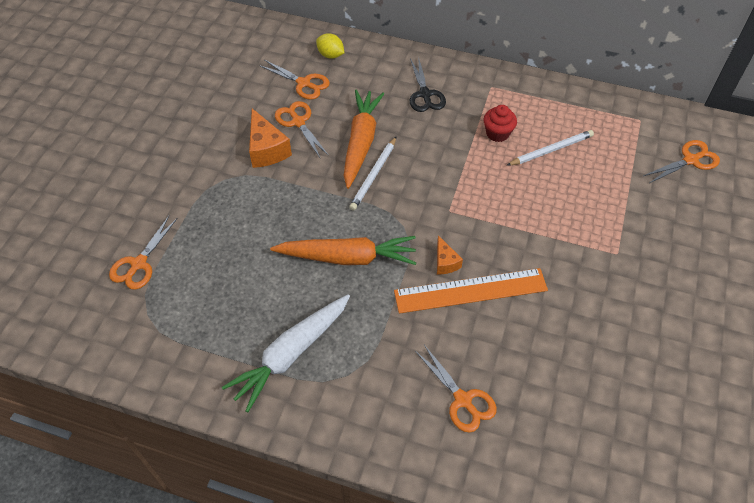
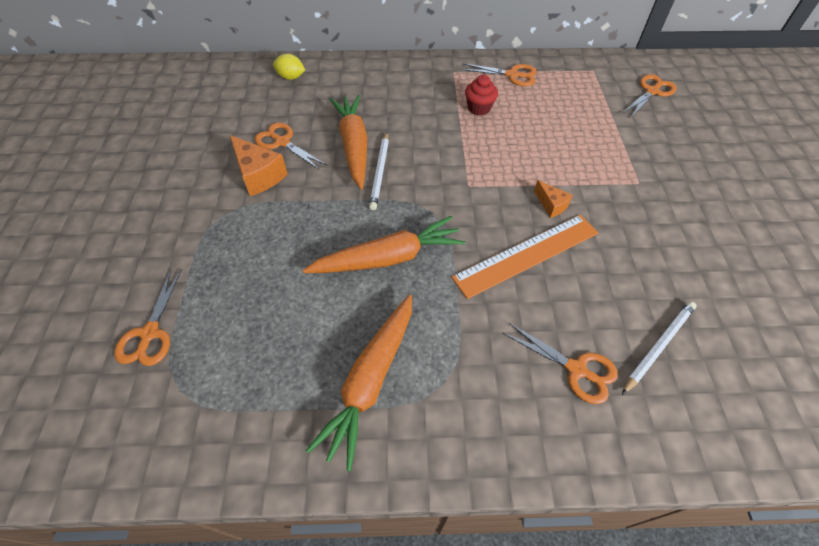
camera: 20 degrees left, 0 degrees up
(291, 354) = (370, 381): white carrot -> orange carrot
(303, 83) = (274, 107): orange scissors -> orange scissors (512, 75)
(425, 94) = (396, 91): black scissors -> none
(445, 262) = (488, 234): orange cheese -> orange cheese (551, 205)
(551, 150) = (533, 111): white pencil -> white pencil (658, 346)

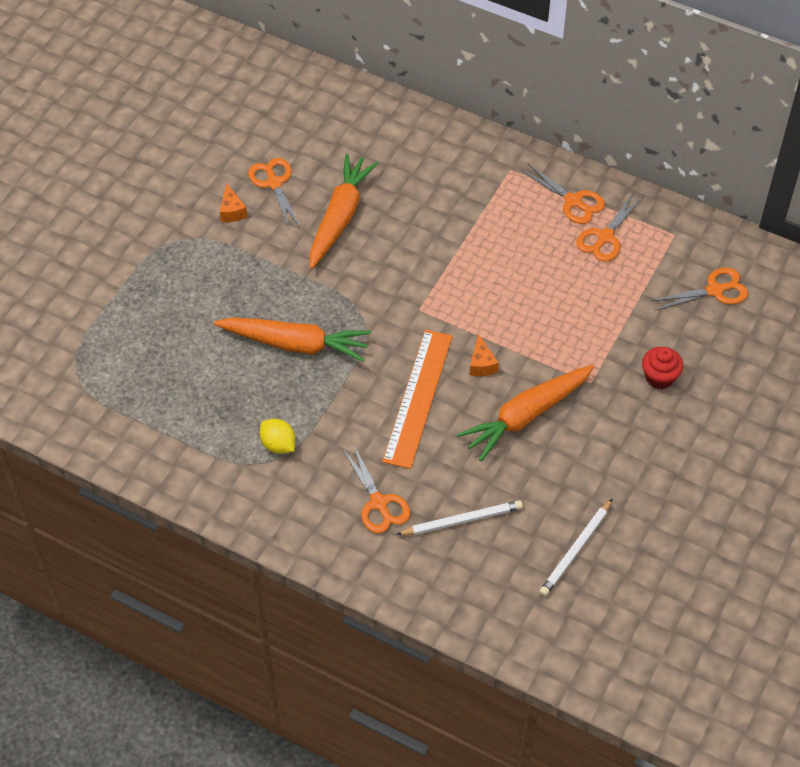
camera: 30 degrees right, 0 degrees up
(150, 333) = (74, 319): orange scissors -> orange scissors (605, 237)
(259, 175) = (232, 211): orange cheese -> orange cheese, size x0.57
(291, 77) = (329, 104): yellow lemon -> yellow lemon (278, 445)
(370, 381) = (215, 433): orange carrot -> orange carrot (526, 416)
(380, 172) = (345, 258): white pencil -> white pencil (576, 550)
(479, 108) = (500, 228): red cupcake -> red cupcake (659, 377)
(526, 255) = (418, 398): orange ruler -> orange ruler turned 75 degrees counterclockwise

